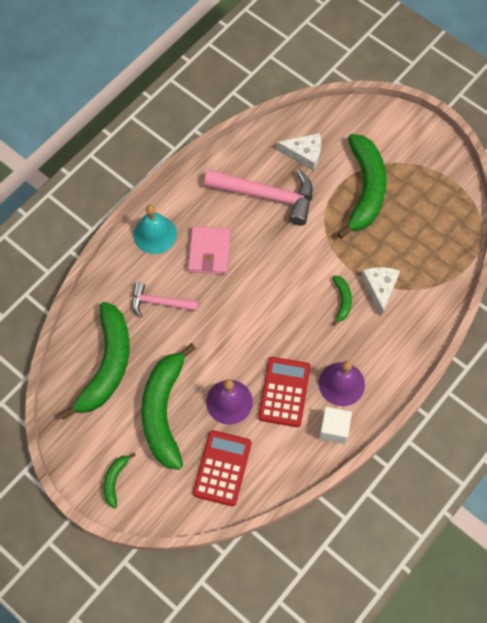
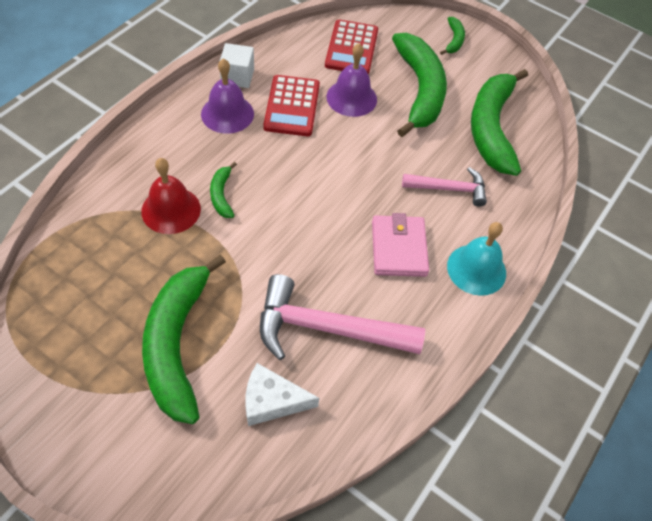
camera: 170 degrees right, 10 degrees down
(380, 288) = (171, 210): white cheese -> red bell

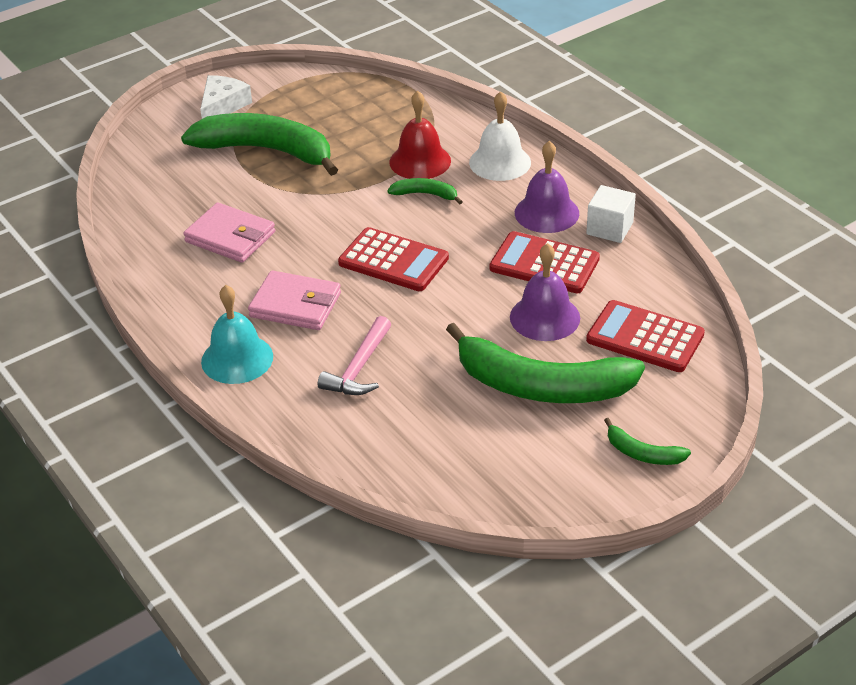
camera: 115 degrees right, 15 degrees down
(161, 153) = (500, 162): none -> white bell
(272, 401) = (181, 194): white cheese -> white cheese (222, 106)
(319, 197) = (393, 261): none -> red calculator
(327, 328) = (230, 237): pink hammer -> pink wallet
(491, 128) = (445, 440): green banana -> none

